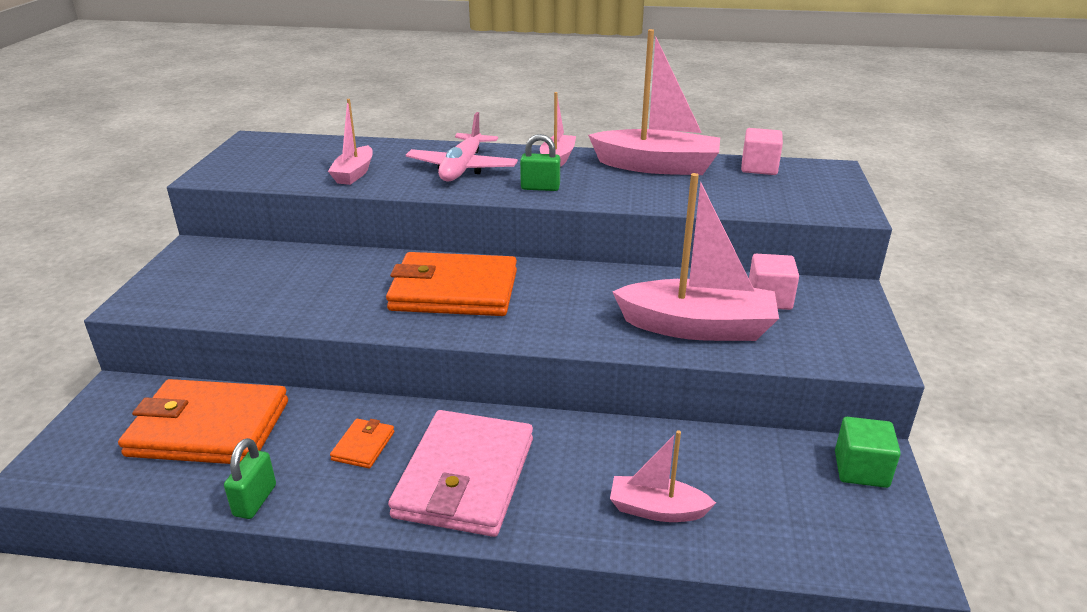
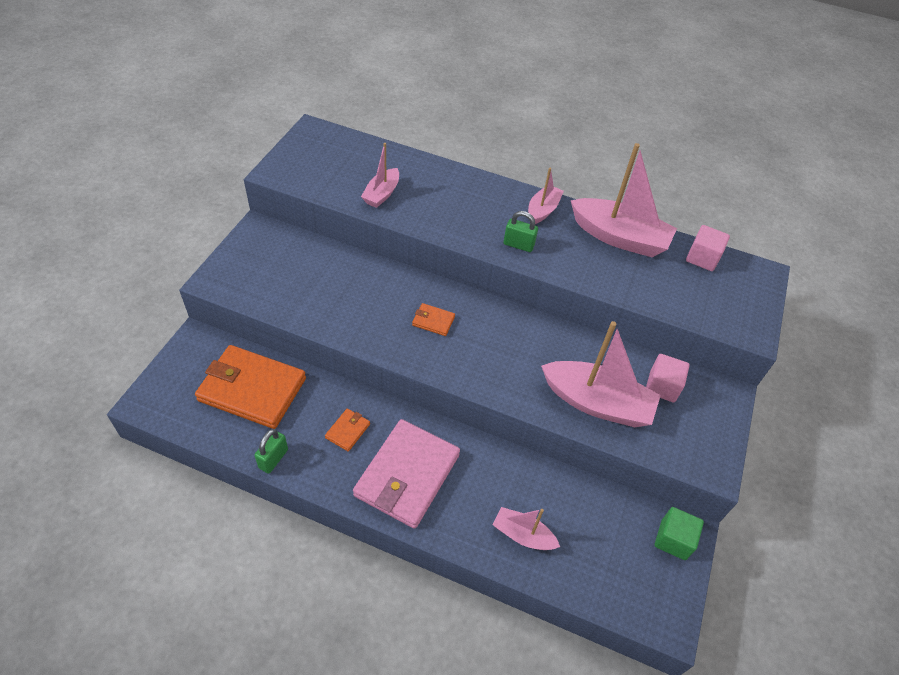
camera: 10 degrees right, 20 degrees up
(454, 291) = (433, 321): orange wallet -> orange wallet, size x0.42
(462, 168) = (465, 205): pink plane -> none

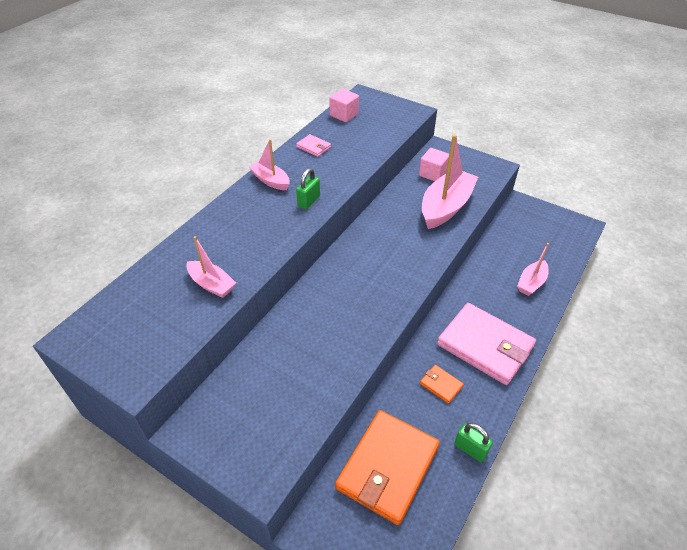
camera: 75 degrees left, 5 degrees down
(433, 321) = (355, 288): orange wallet -> none
(619, 237) = (313, 147): pink boat -> pink wallet
(673, 540) = (527, 211): green cube -> none

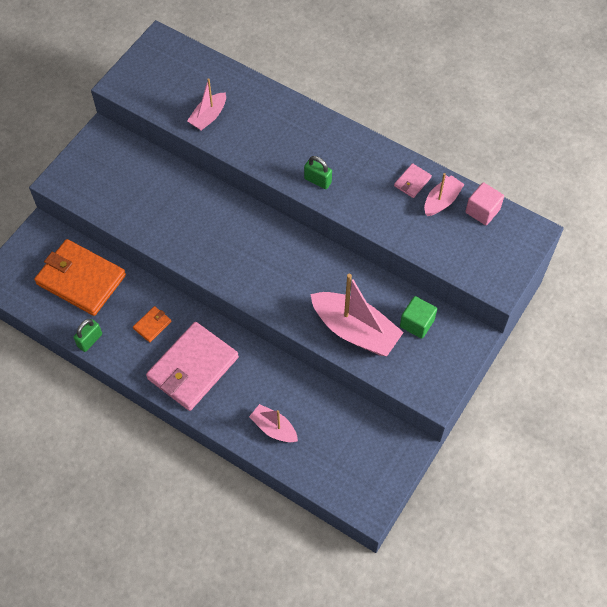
camera: 90 degrees right, 15 degrees up
(271, 181) = (350, 147): pink boat -> pink boat (441, 201)
(432, 174) = (417, 323): pink cube -> green cube

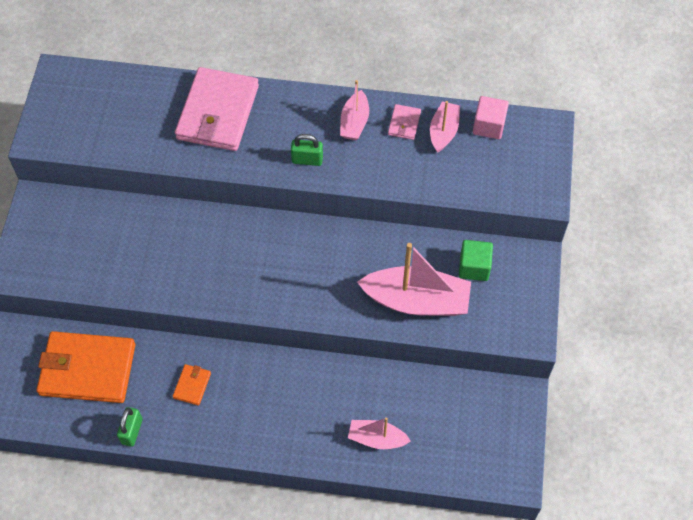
camera: 25 degrees left, 0 degrees up
(193, 368) = (259, 413): pink wallet -> pink wallet (218, 113)
(208, 116) = (155, 136): pink boat -> pink boat (354, 122)

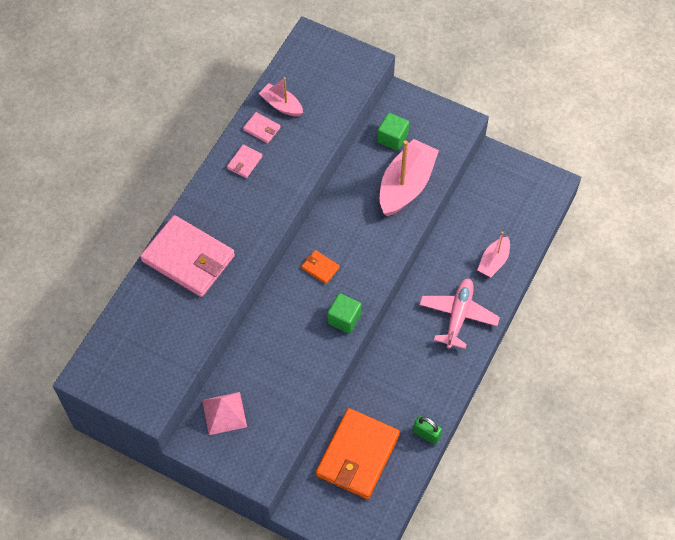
camera: 70 degrees left, 0 degrees up
(76, 217) = (224, 413): none -> pink pyramid
(192, 385) = (402, 378): orange wallet -> orange wallet (320, 268)
(221, 292) = (344, 319): none -> green cube
(290, 420) = (458, 316): none -> pink plane
(307, 160) = (266, 207): green padlock -> none
(354, 122) = (244, 162): pink boat -> pink wallet
(488, 126) = (290, 74): pink cube -> none

